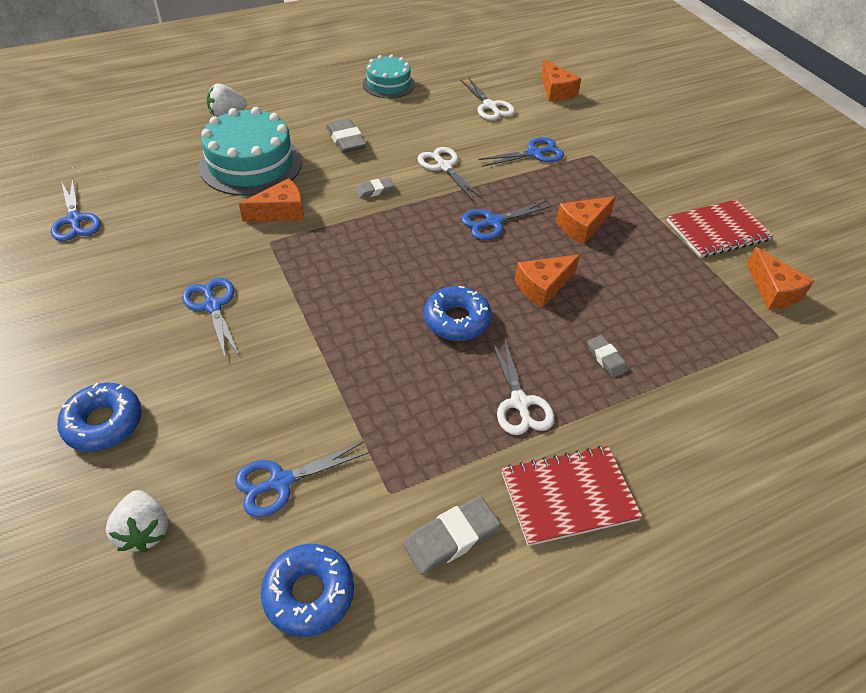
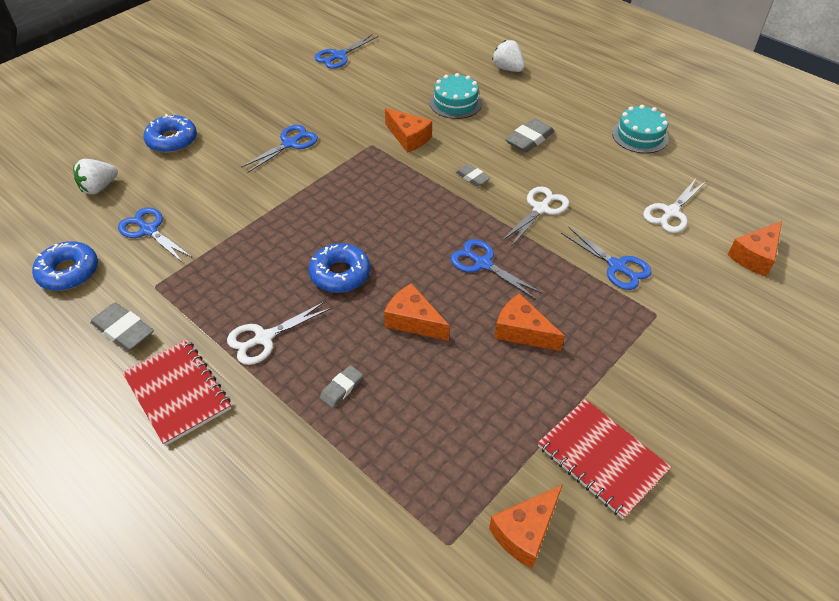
camera: 70 degrees right, 0 degrees up
(251, 164) = (455, 103): turquoise cake -> turquoise cake, size x0.60

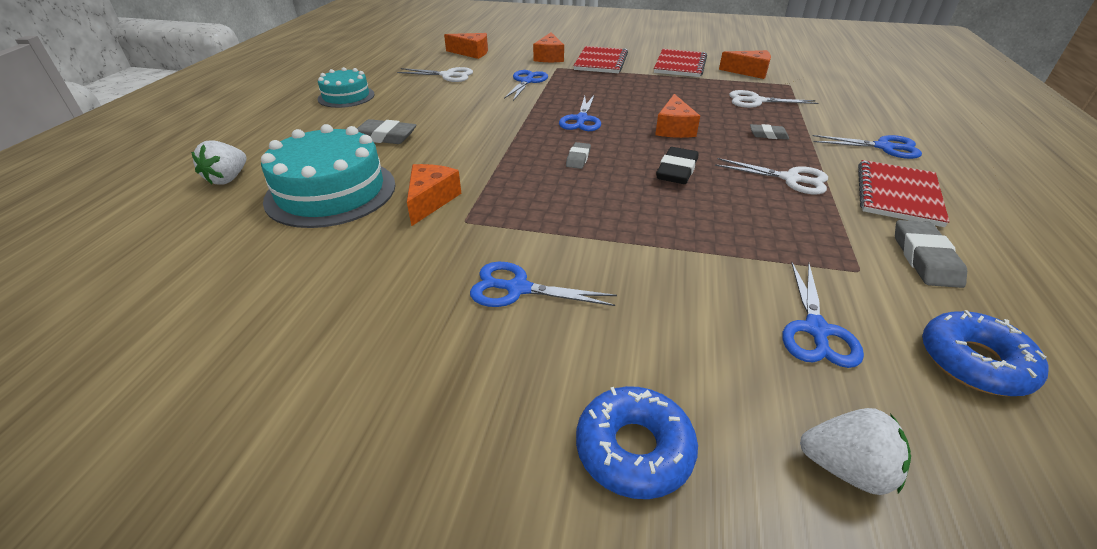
camera: 120 degrees left, 10 degrees down
(339, 56) = (209, 351): blue scissors -> blue scissors (883, 147)
(340, 274) = (676, 171): blue donut -> black eraser
(455, 103) = (331, 192): turquoise cake -> turquoise cake, size x1.68
(472, 177) = (473, 148): grey eraser -> grey eraser (578, 158)
(522, 331) = (626, 95): orange cheese -> orange cheese (549, 57)
(540, 209) = (489, 113): white scissors -> white scissors (756, 101)
(659, 370) = (601, 62): none -> red notebook

